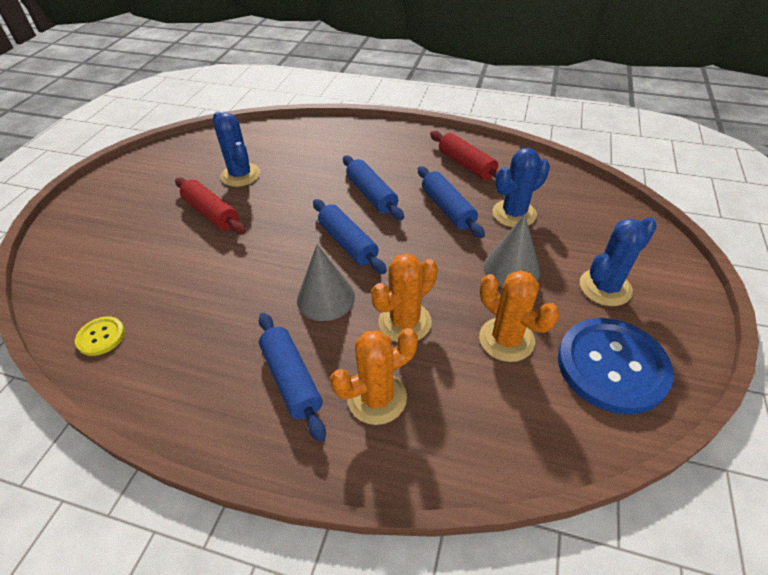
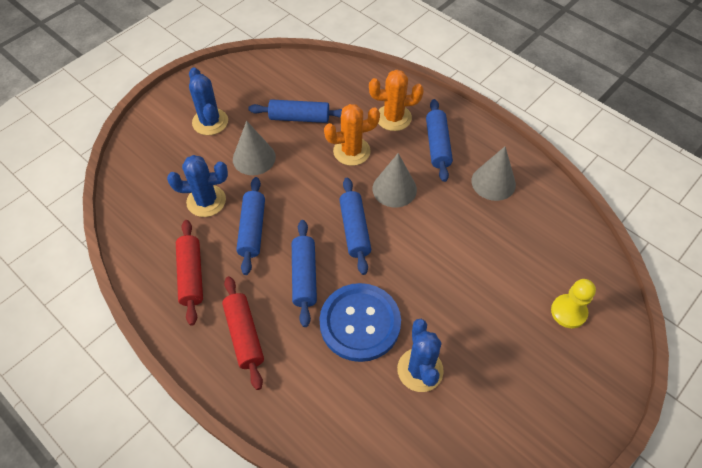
camera: 155 degrees left, 10 degrees up
(101, 337) = (560, 223): yellow button -> none
(102, 253) = (568, 312): none -> yellow pawn
(197, 355) = (493, 182): none -> grey cone
(211, 213) = (462, 320): red rolling pin -> red rolling pin (244, 335)
(506, 339) = (299, 118): orange cactus -> blue rolling pin
(605, 287) = (210, 122): blue cactus -> blue cactus turned 75 degrees clockwise
(612, 366) = (257, 84): blue button -> blue button (360, 323)

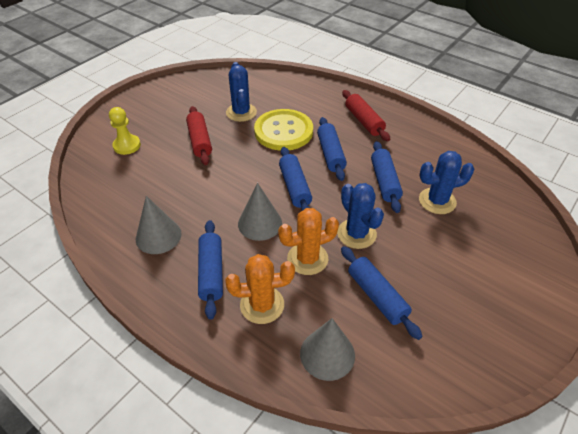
camera: 175 degrees right, 10 degrees down
(191, 275) = (419, 149): red rolling pin -> red rolling pin (200, 141)
(210, 122) = (480, 283): blue cactus -> blue cactus (356, 234)
(254, 158) = (410, 244): grey cone -> grey cone (327, 354)
(299, 118) = (377, 296): blue rolling pin -> blue rolling pin turned 60 degrees clockwise
(360, 323) = (283, 131): blue button -> yellow button

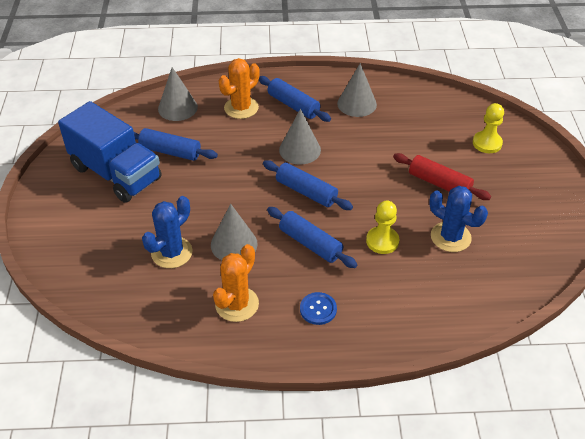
camera: 140 degrees right, 0 degrees up
(283, 131) = (382, 241): yellow button -> yellow pawn
(307, 259) = (239, 147): orange cactus -> orange cactus (237, 304)
(356, 234) = (219, 184): blue cactus -> none
(364, 121) = (318, 309): red rolling pin -> blue button
(384, 182) = (234, 244): blue rolling pin -> grey cone
(448, 304) = (116, 173): none -> blue truck

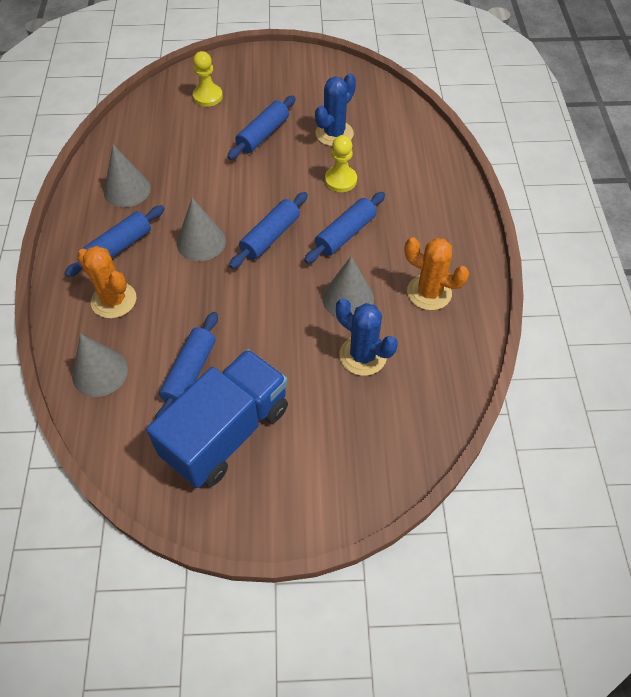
camera: 90 degrees left, 10 degrees up
(318, 309) = (428, 229): blue button -> none
(439, 183) = (263, 135): red rolling pin -> blue rolling pin

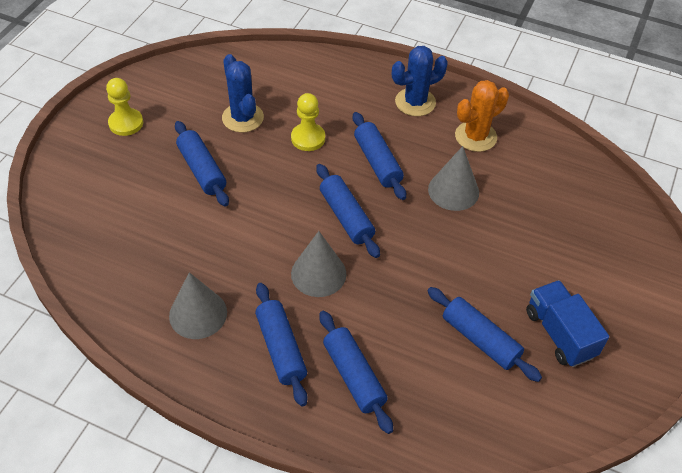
camera: 65 degrees left, 5 degrees down
(100, 372) = (443, 418): grey cone -> none
(114, 300) = (354, 376): orange cactus -> blue rolling pin
(208, 96) = (105, 193): yellow pawn -> yellow pawn (126, 123)
(226, 432) = (559, 333): blue truck -> blue truck, size x0.62
(363, 356) = (520, 206): blue cactus -> blue cactus (415, 102)

